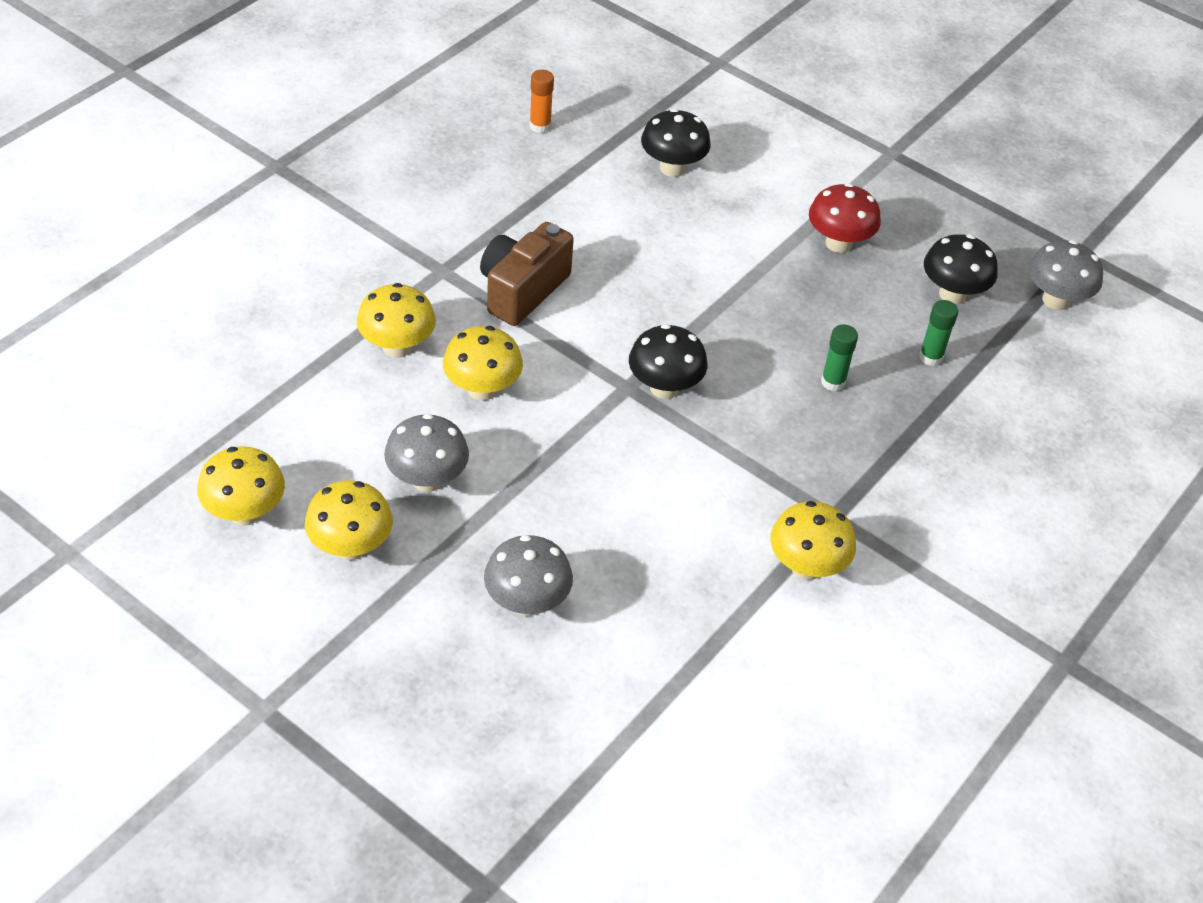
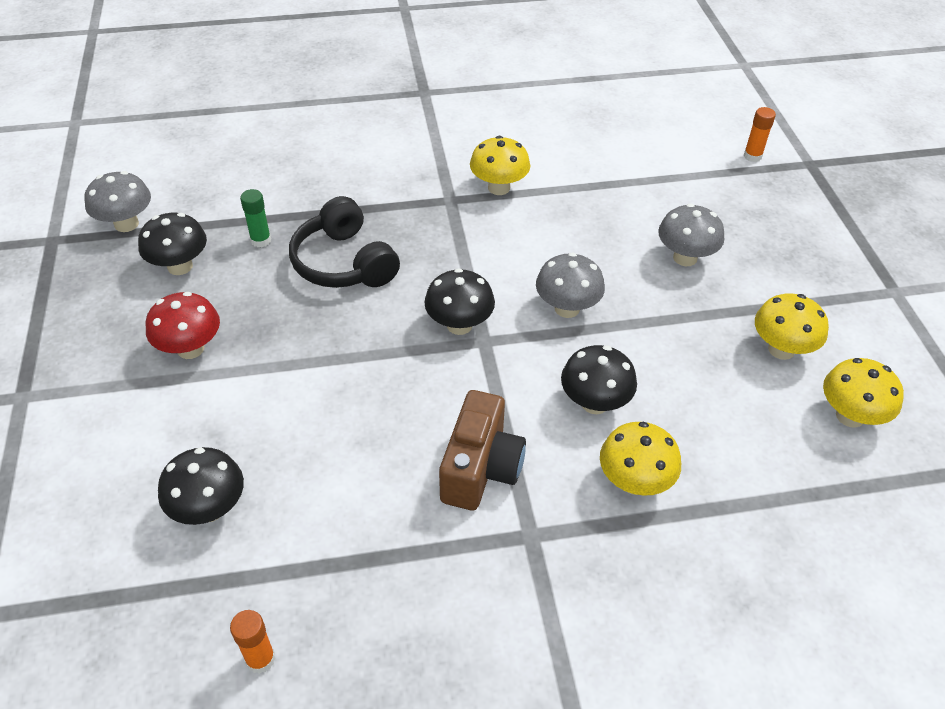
camera: 135 degrees left, 0 degrees up
(427, 480) = (692, 362): grey mushroom -> grey mushroom (567, 308)
(482, 389) = (594, 403): yellow mushroom -> black mushroom
(522, 290) = (480, 468): brown camera -> brown camera turned 60 degrees counterclockwise
(571, 844) = (752, 156): none -> orange glue stick
(833, 382) = (344, 263): green glue stick -> black headphones

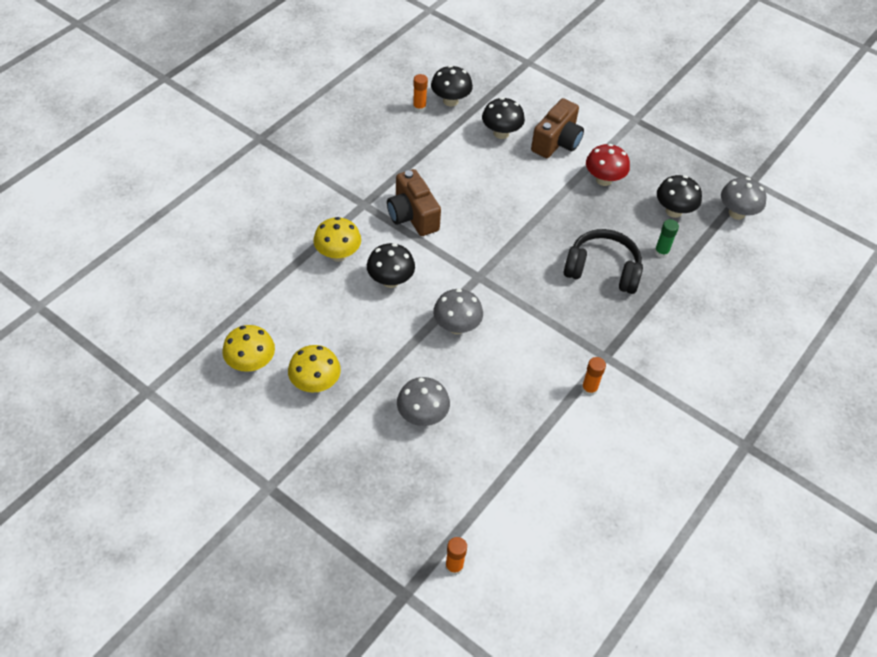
camera: 135 degrees right, 5 degrees up
(162, 438) = (556, 142): none -> brown camera
(459, 325) = (500, 276): black mushroom -> black mushroom (450, 101)
(499, 188) = (589, 389): yellow mushroom -> orange glue stick

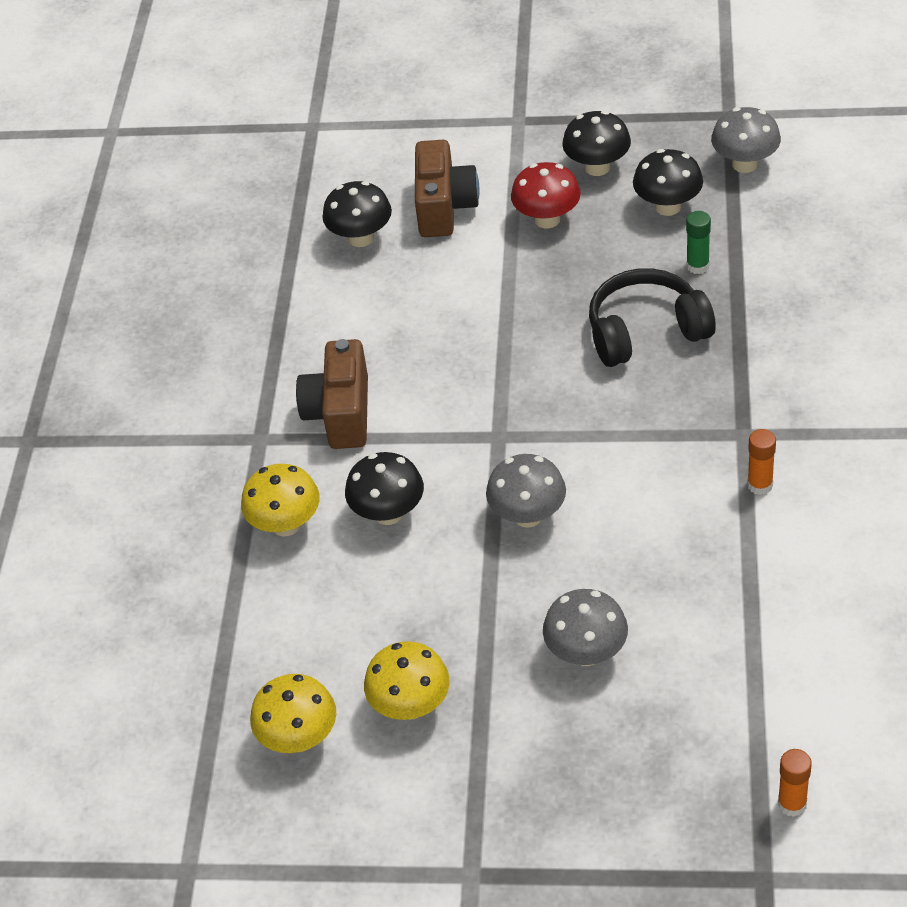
camera: 25 degrees left, 5 degrees down
(412, 216) = (340, 413): brown camera -> brown camera turned 60 degrees clockwise
(419, 108) = (219, 269): orange glue stick -> none
(450, 101) = (254, 235): black mushroom -> black mushroom (597, 167)

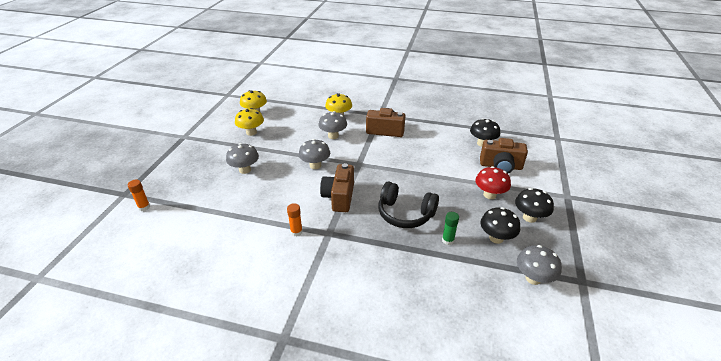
camera: 95 degrees right, 10 degrees down
(388, 513) = (333, 136): black mushroom -> grey mushroom
(630, 443) = (339, 197): none -> brown camera
(646, 331) = (405, 214): black headphones -> black headphones turned 120 degrees clockwise

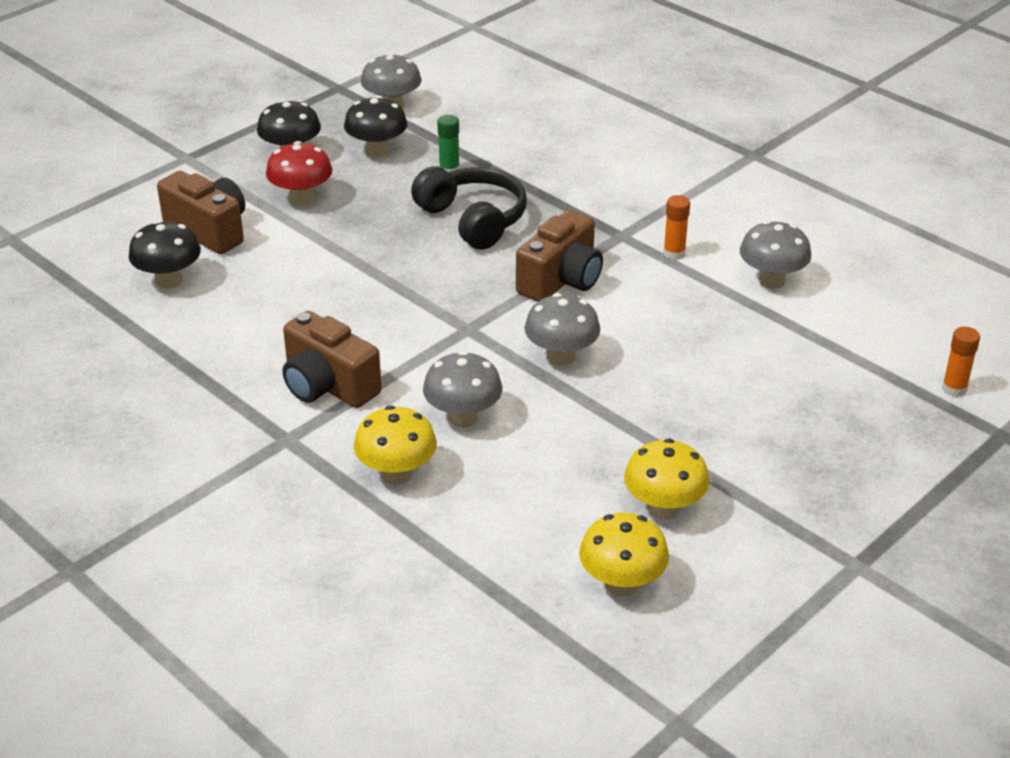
camera: 150 degrees left, 0 degrees up
(245, 170) = (721, 401): grey mushroom -> grey mushroom (771, 281)

